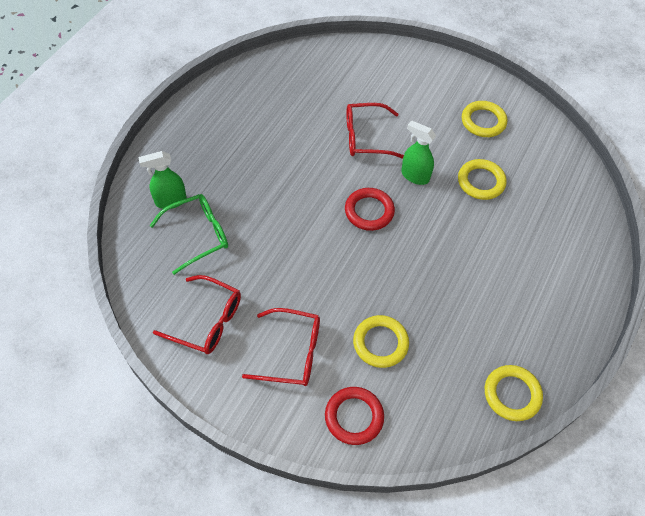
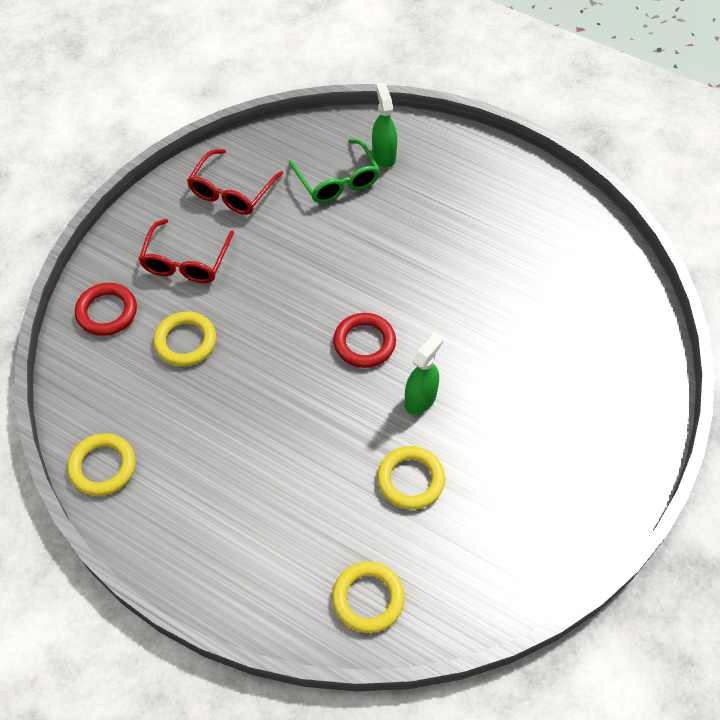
camera: 95 degrees right, 0 degrees up
(366, 137) = (485, 347): red glasses -> none
(483, 121) = (523, 500): yellow ring -> yellow ring (368, 599)

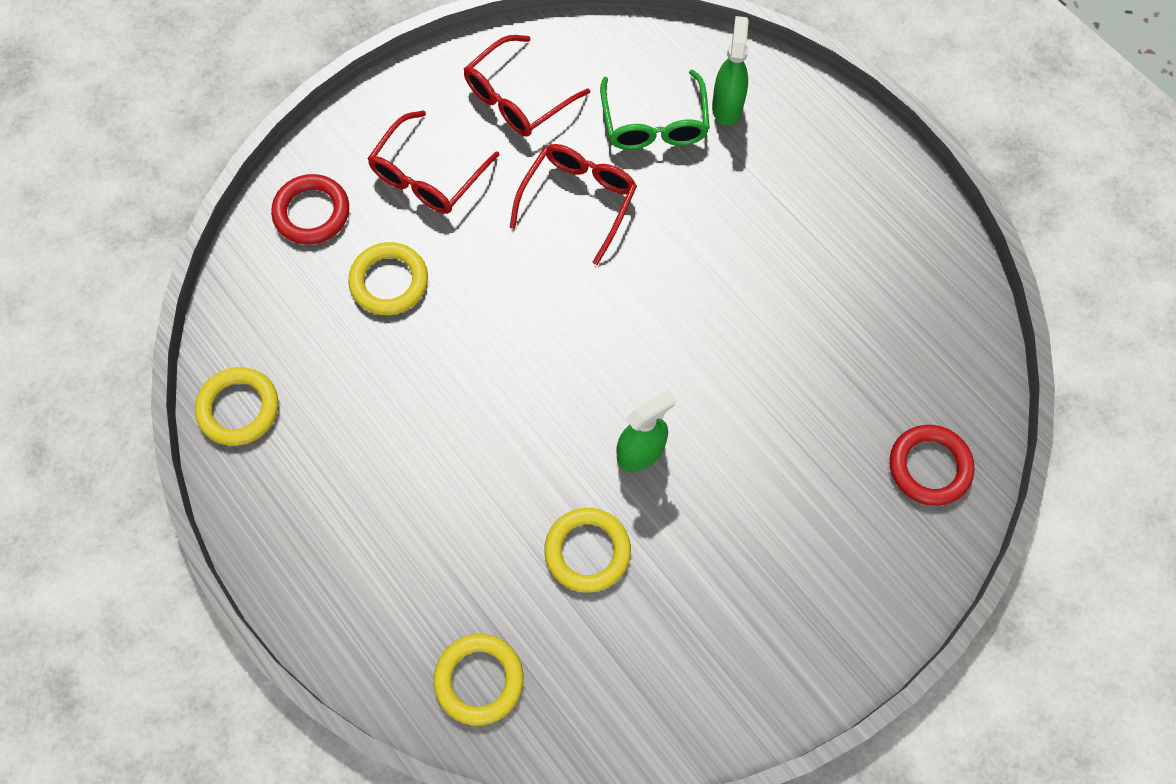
camera: 20 degrees right, 10 degrees up
(304, 246) = (578, 201): none -> red glasses
(364, 343) = (602, 355): red ring -> red ring (929, 467)

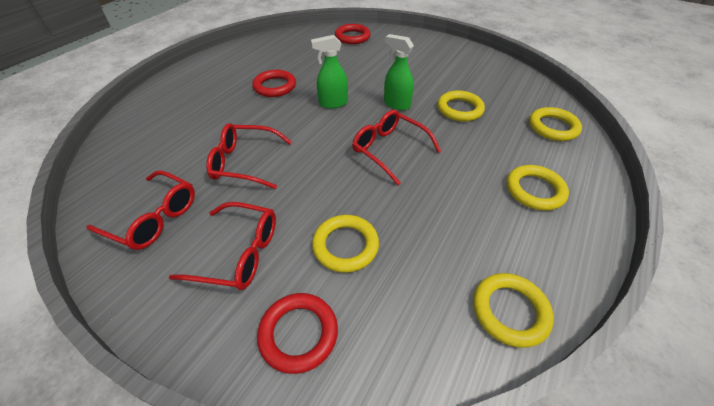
camera: 110 degrees left, 20 degrees down
(368, 548) = (534, 190): none -> yellow ring
(530, 392) = (389, 150): none -> red glasses
(654, 123) = (176, 143): green glasses -> none
(727, 106) = (161, 118): green spray bottle -> green spray bottle (333, 103)
(766, 273) = (275, 86): none -> red ring

